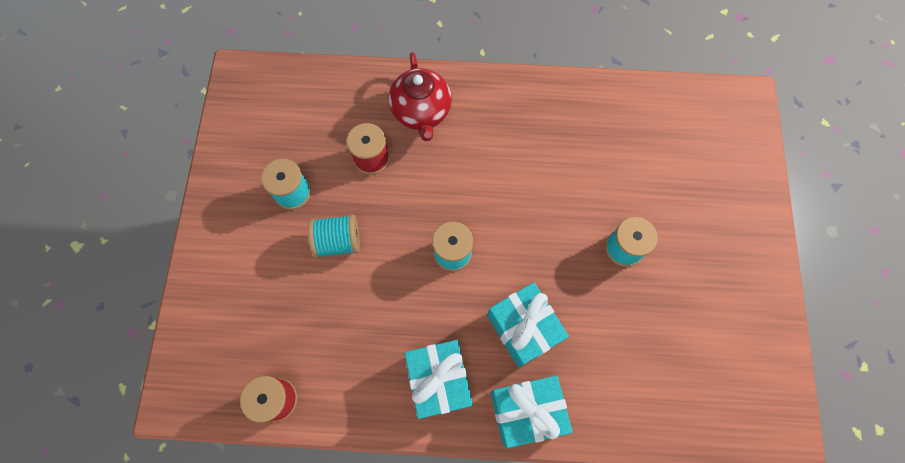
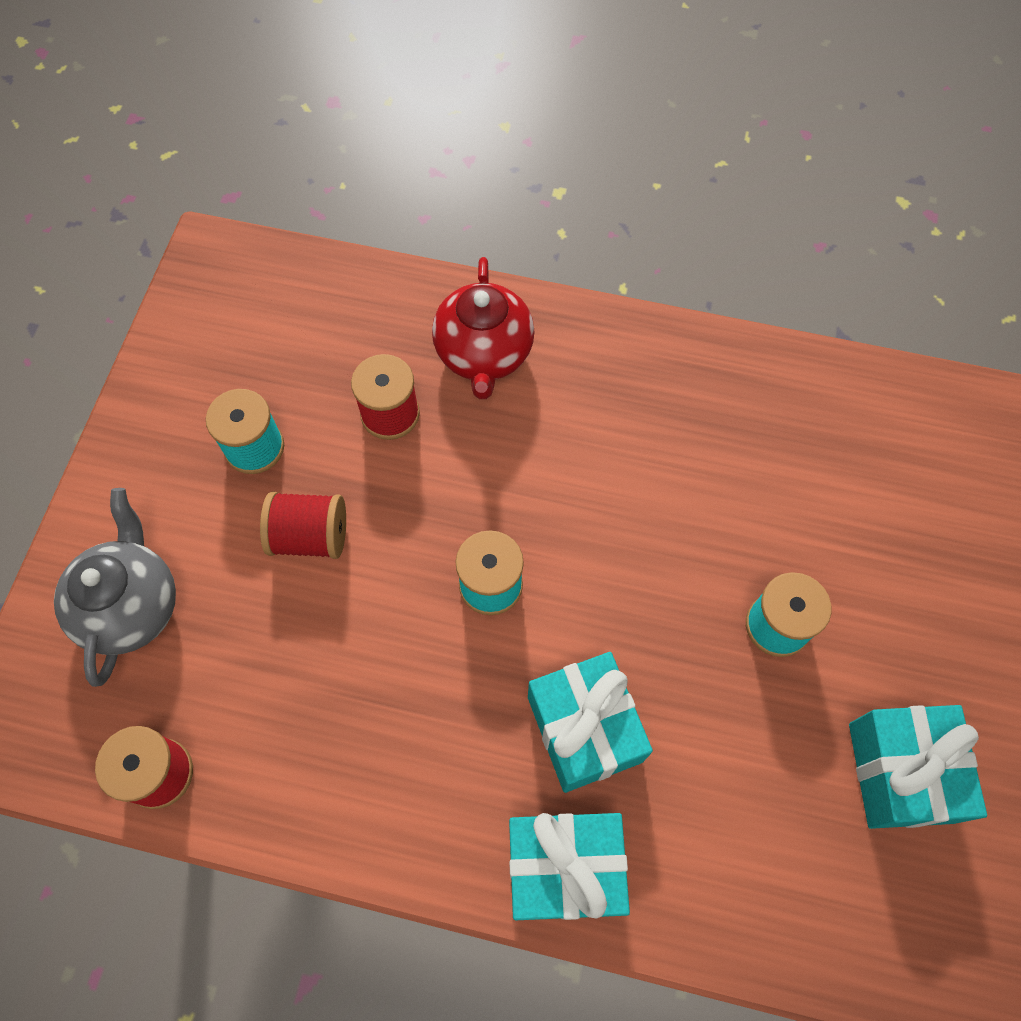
camera: 10 degrees right, 5 degrees down
(238, 302) = (131, 605): none -> grey teapot
(338, 241) = (310, 536): turquoise spool -> red spool
(439, 380) = (428, 790): turquoise gift -> turquoise gift (900, 772)

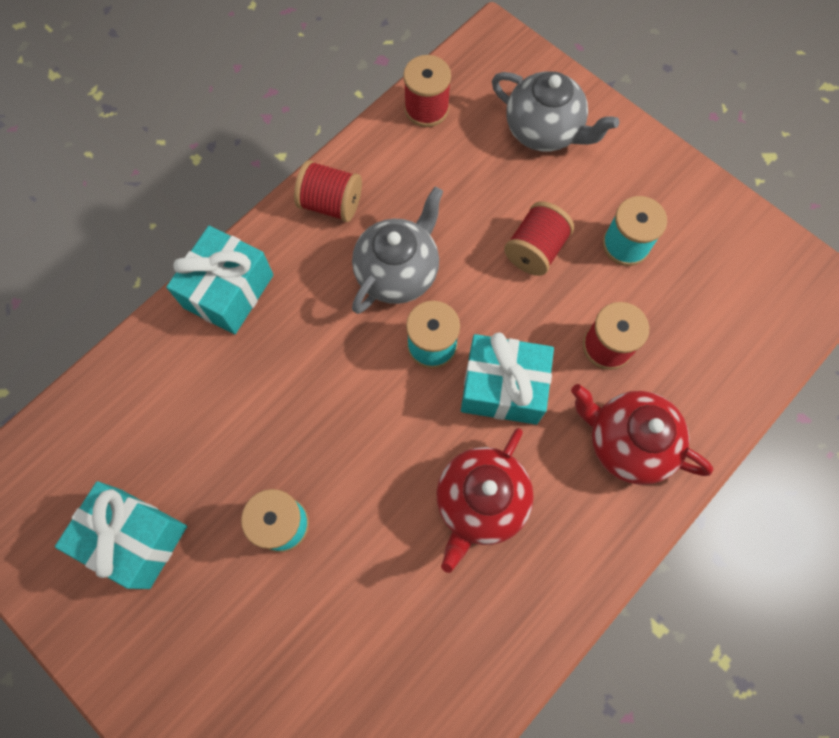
camera: 120 degrees right, 5 degrees up
(370, 814) = (331, 203): none -> red spool
(421, 673) = (398, 272): none -> grey teapot
(584, 729) = (299, 350): turquoise gift -> turquoise gift (503, 388)
(627, 452) = (480, 502): none -> red teapot

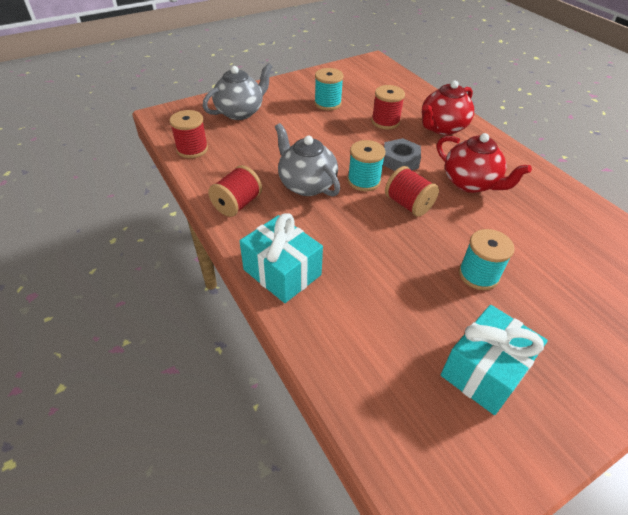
camera: 75 degrees left, 25 degrees down
(503, 388) = (400, 160): turquoise gift -> grey nut
(535, 250) = (316, 131): red spool -> red spool (408, 204)

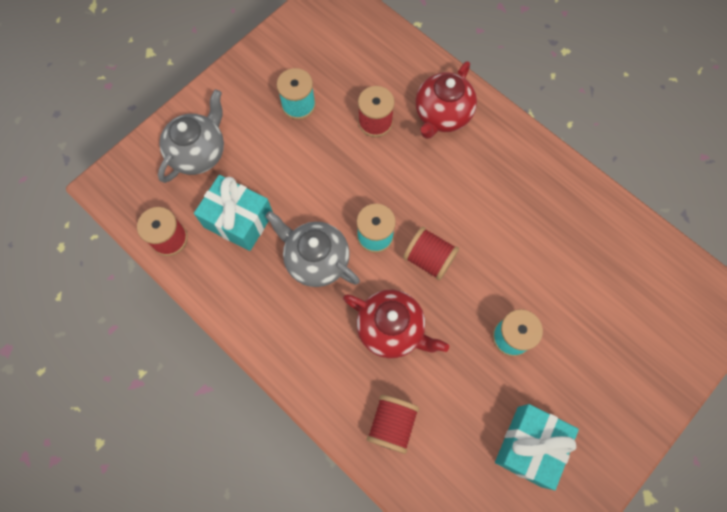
camera: 15 degrees left, 25 degrees up
(237, 204) = (253, 312): red spool -> red spool (392, 424)
(282, 272) = (330, 391): turquoise gift -> turquoise gift (238, 220)
(400, 160) = (406, 189): grey nut -> none
(471, 183) = (487, 205): red teapot -> red teapot (391, 329)

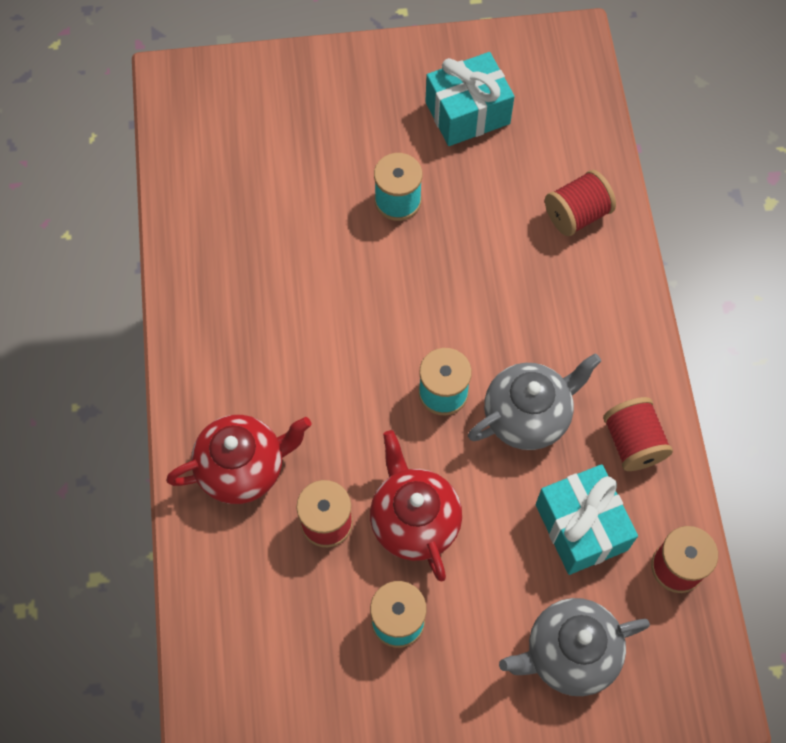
camera: 140 degrees left, 5 degrees down
(316, 260) = (528, 416): grey teapot -> grey teapot turned 105 degrees counterclockwise
(391, 329) = (506, 291): red teapot -> red teapot (414, 520)
(429, 259) = (408, 327): red spool -> red spool (632, 442)

